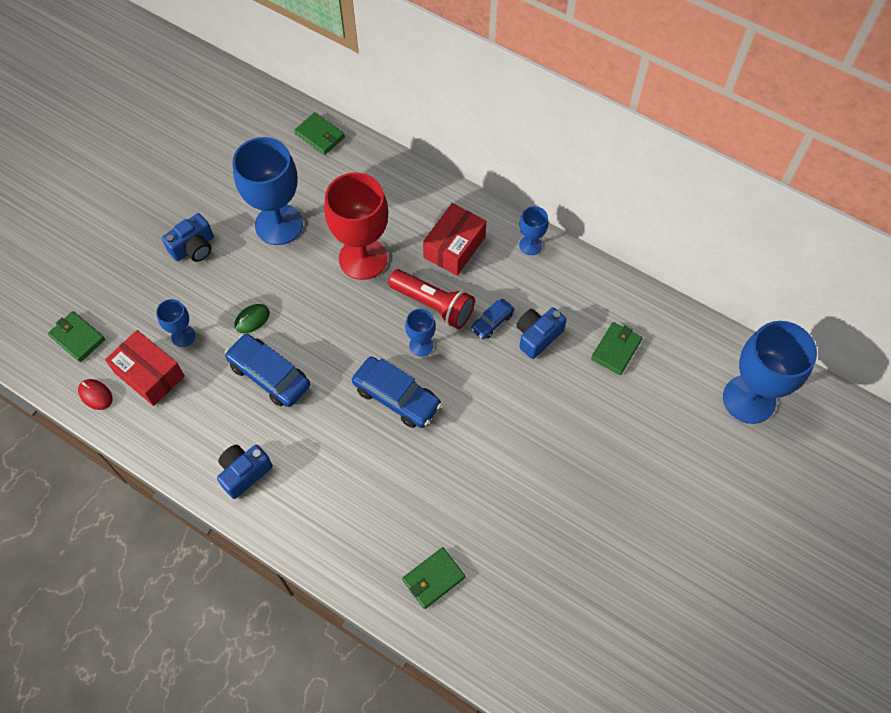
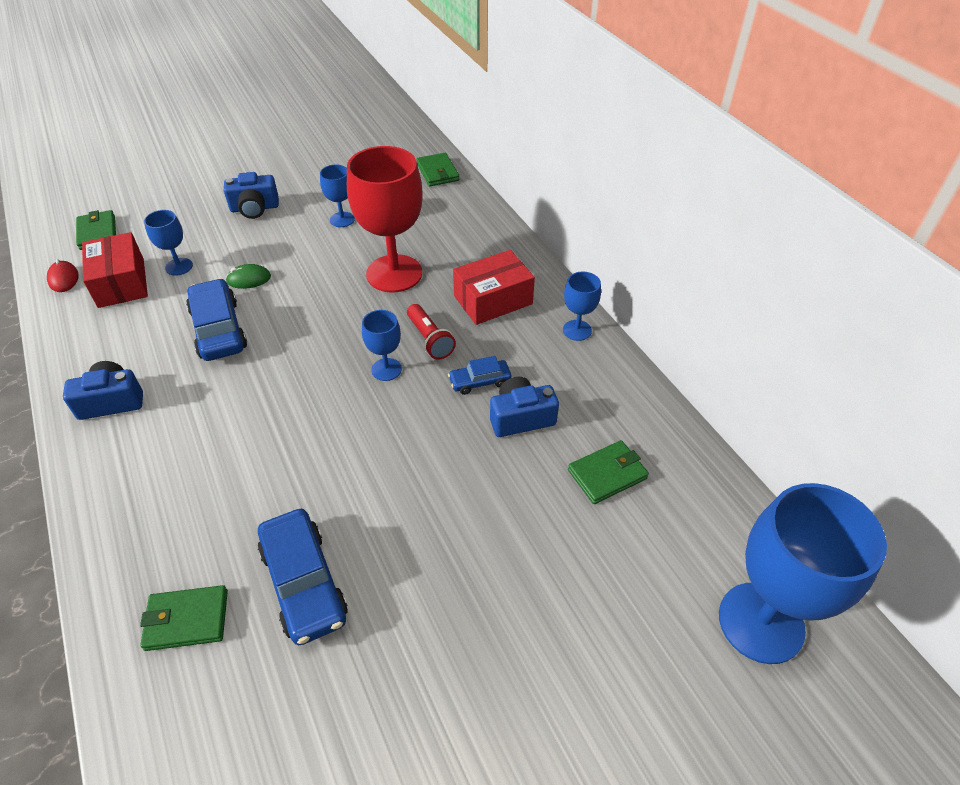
camera: 30 degrees right, 15 degrees down
(279, 224) = (342, 219): blue goblet -> blue goblet, size x0.48
(397, 397) = (319, 405): blue car -> blue car (304, 583)
(433, 305) = (430, 339): red flashlight -> red flashlight, size x0.66

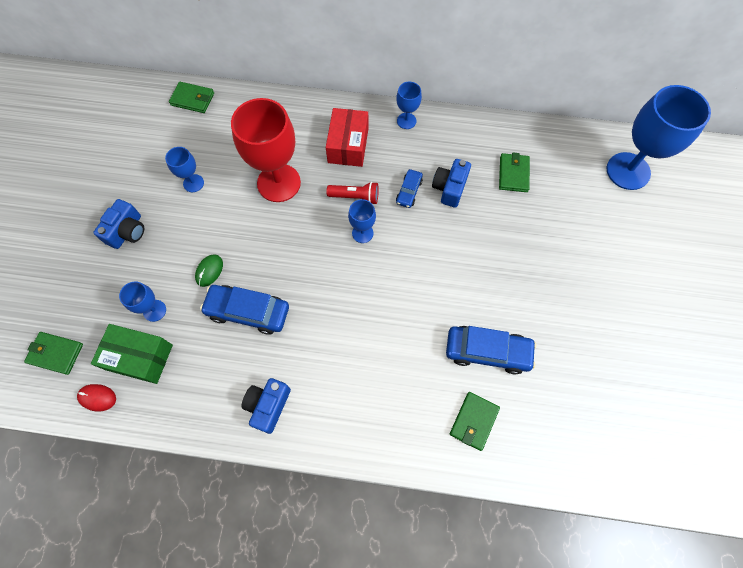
camera: 55 degrees left, 20 degrees up
(121, 283) = (139, 357): red box -> green box

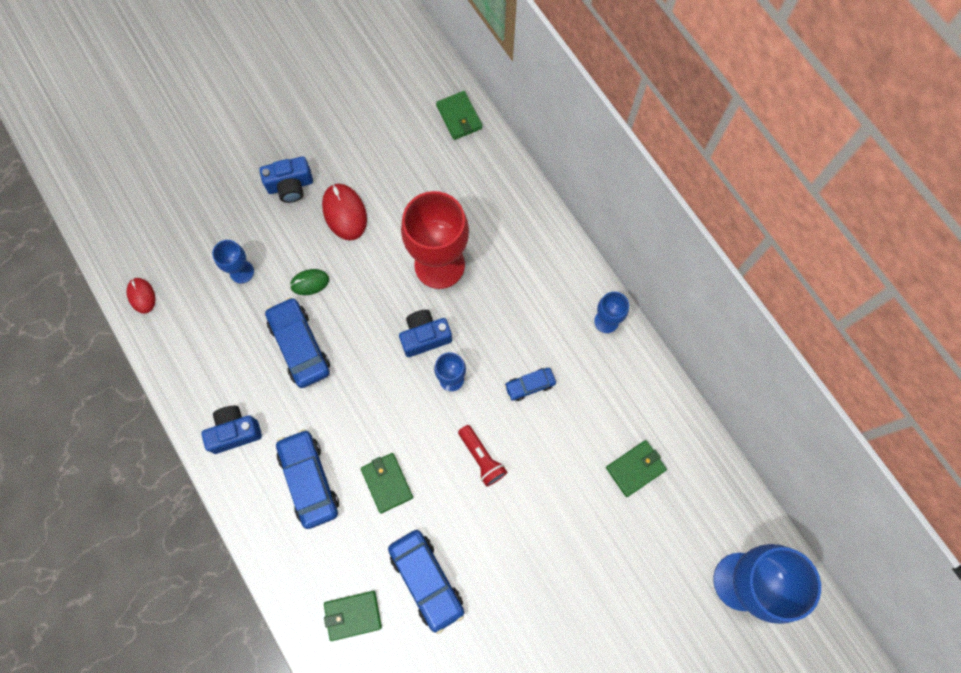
camera: 50 degrees right, 5 degrees up
(56, 353) = (150, 232): green wallet -> green wallet (387, 483)
(139, 357) = (196, 297): green box -> none
(183, 212) = (344, 213): none -> red mouse
(193, 183) = (378, 195): blue goblet -> none
(348, 145) = (531, 291): red box -> none
(351, 378) = (309, 480): none -> blue car
(355, 197) = (482, 342): red flashlight -> red flashlight (482, 458)
(449, 188) = (566, 420): blue camera -> blue camera (425, 337)

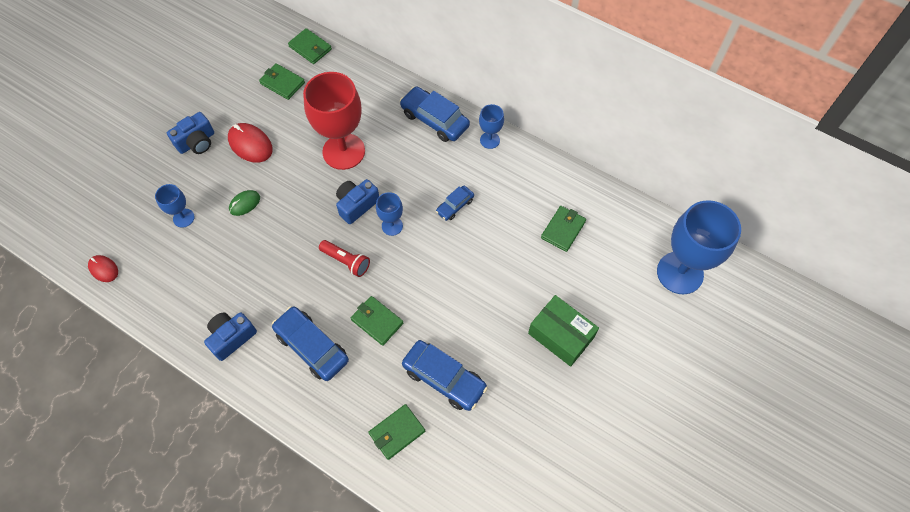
camera: 25 degrees left, 10 degrees down
(300, 346) = (257, 252): blue car -> blue car (434, 120)
(410, 150) = (282, 83): none -> green wallet
(482, 458) = (443, 271): red flashlight -> red flashlight (346, 261)
(572, 591) = (560, 335): none -> green box

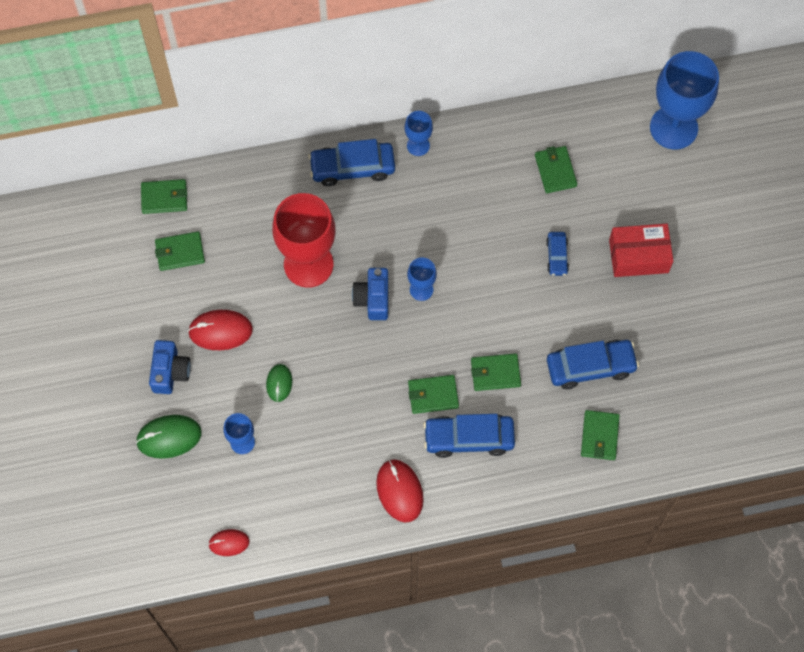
camera: 45 degrees left, 5 degrees up
(151, 177) = (169, 437): none -> green mouse
(231, 337) = (399, 491): blue camera -> red mouse
(323, 297) = (433, 395): none -> green wallet
(346, 261) = (418, 351): red flashlight -> none
(455, 206) = (452, 227): blue car -> blue car (557, 256)
(560, 335) = (638, 256): green box -> red box

